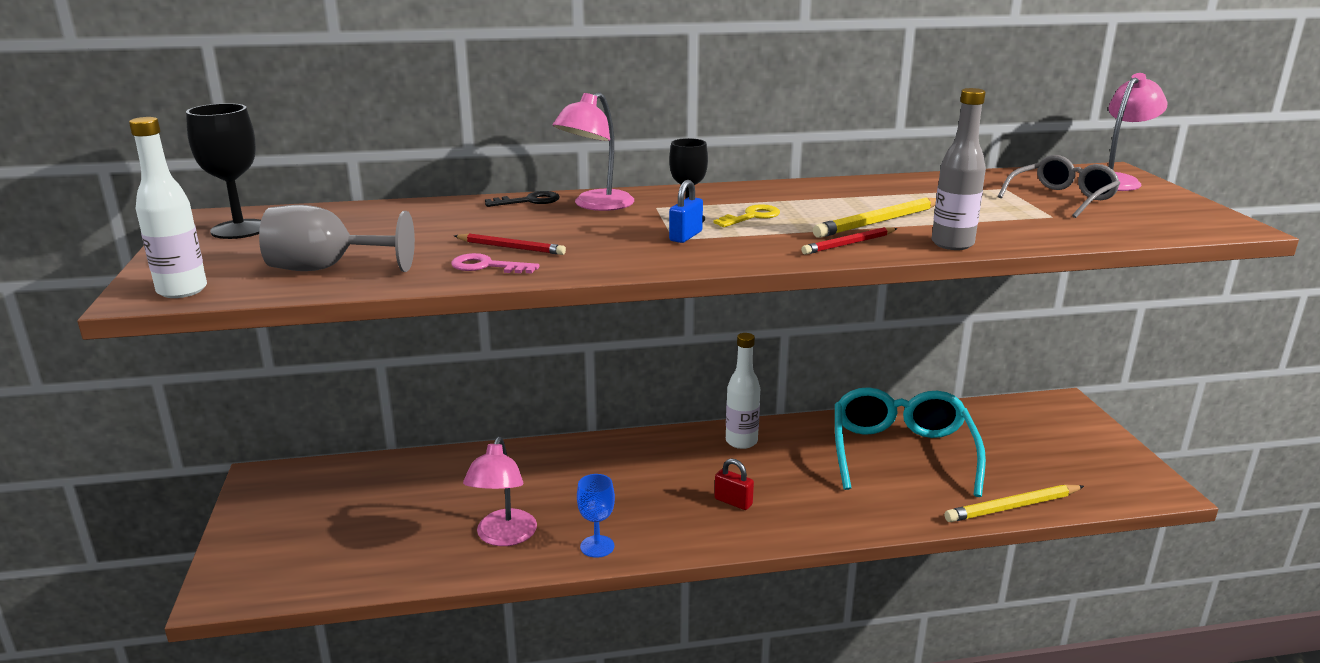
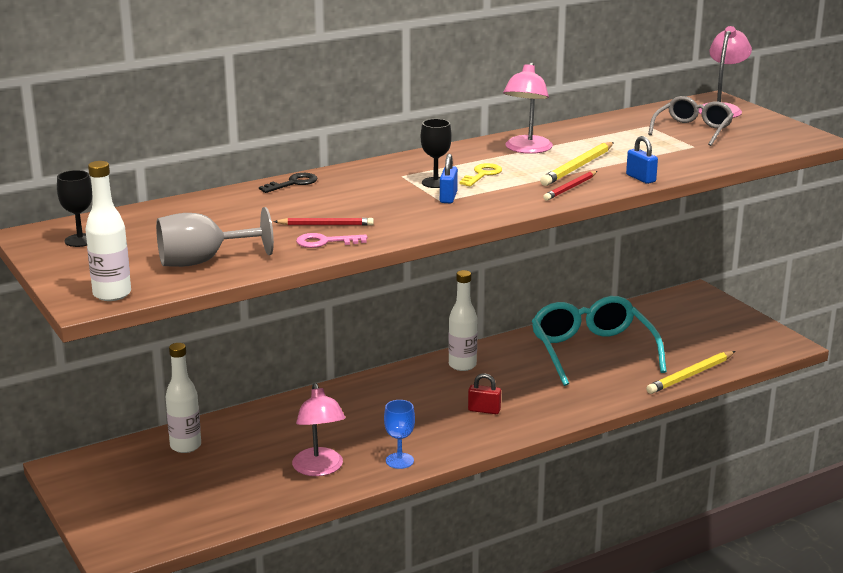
camera: 20 degrees left, 0 degrees up
(239, 229) = (80, 240): black goblet -> black goblet, size x0.66
(391, 478) = (185, 446): none -> white bottle
(596, 205) = (352, 180): pink lamp -> pink lamp (526, 149)
(952, 244) = (640, 178): grey bottle -> blue padlock

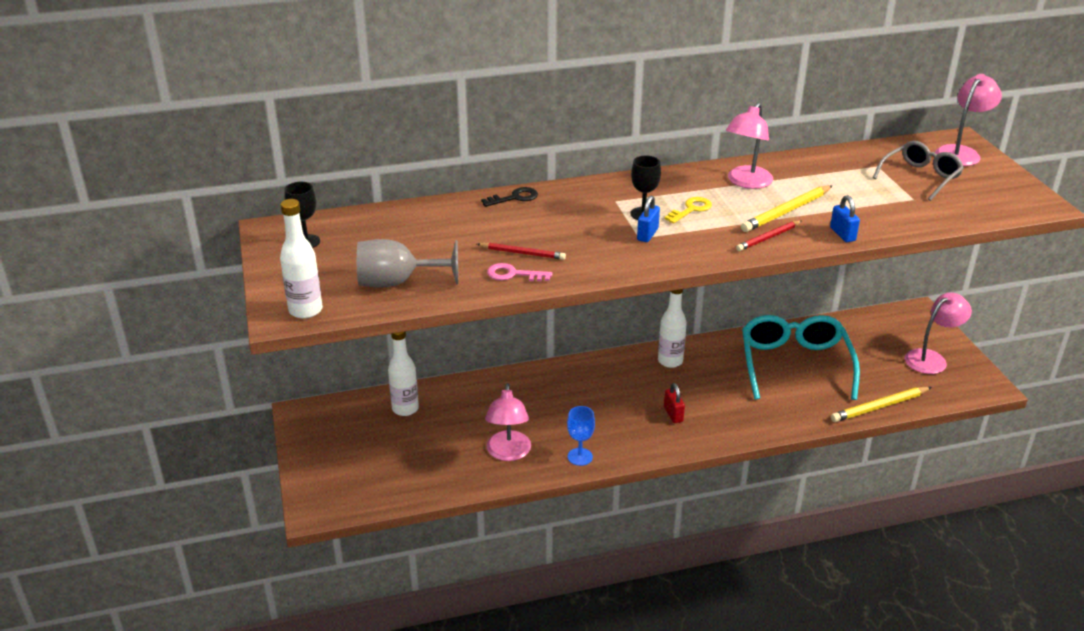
camera: 15 degrees right, 10 degrees up
(484, 410) = (673, 414): red padlock -> red padlock turned 45 degrees clockwise
(725, 329) = (931, 358): none -> pink lamp

